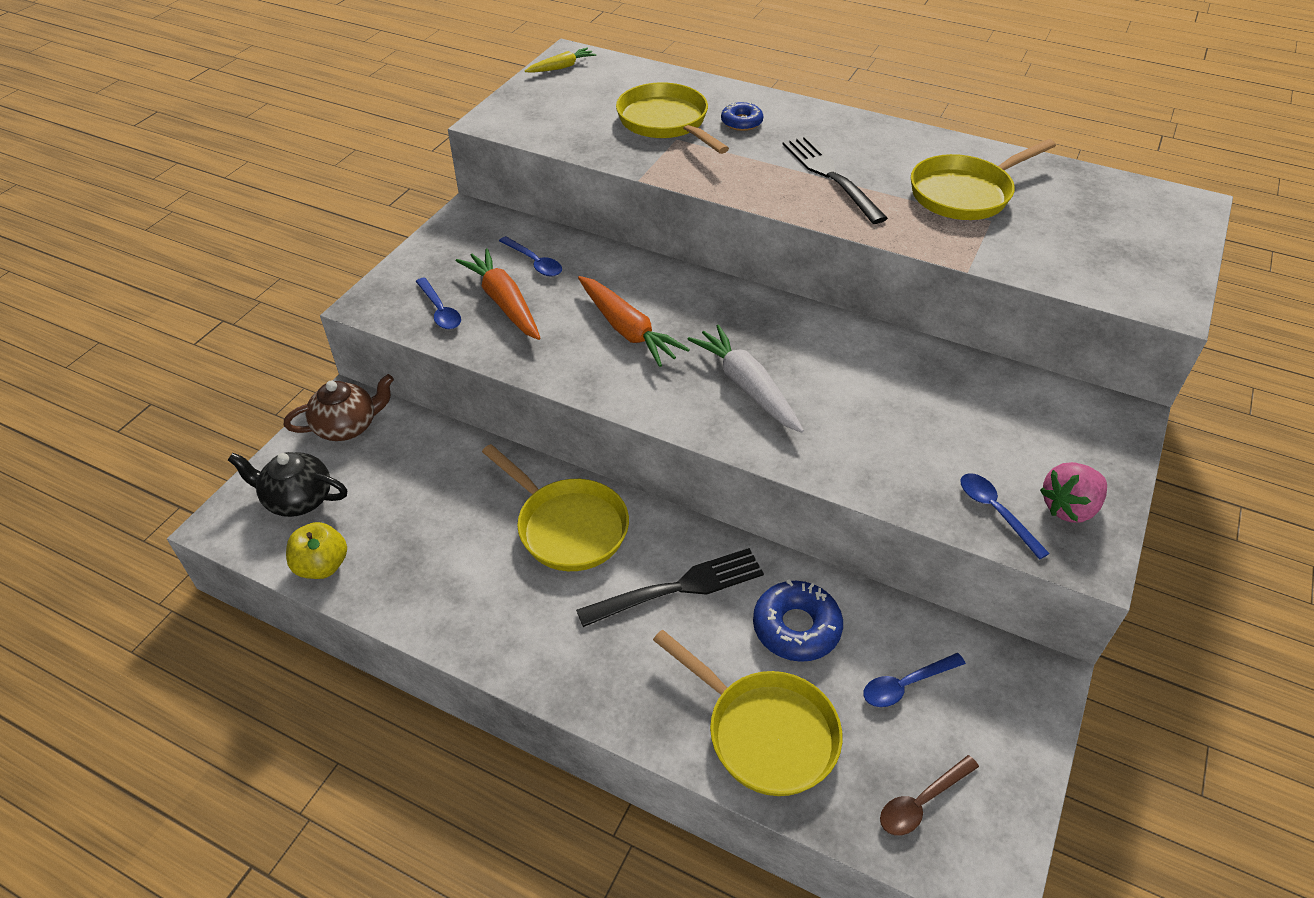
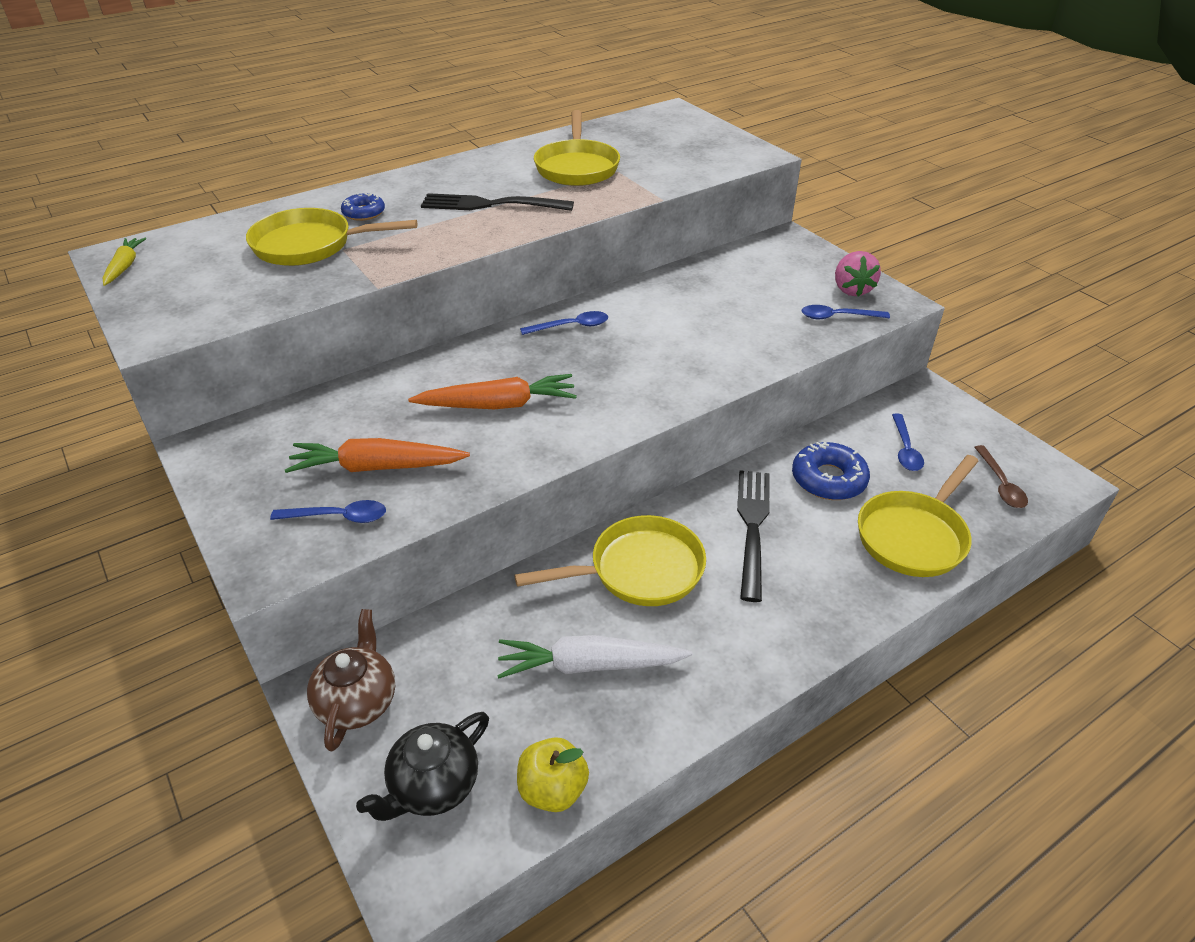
camera: 60 degrees left, 5 degrees down
(534, 262) = (339, 427): blue spoon -> blue spoon (571, 326)
(746, 386) = (629, 369): white carrot -> white carrot (589, 665)
(764, 732) = (914, 536): yellow pan -> yellow pan turned 150 degrees clockwise

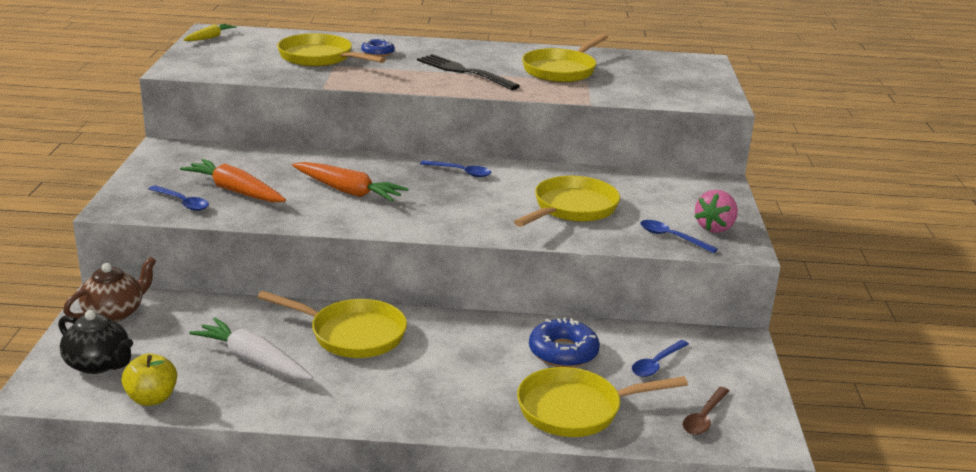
camera: 35 degrees right, 15 degrees down
(433, 786) = (98, 364): black teapot -> black teapot turned 135 degrees counterclockwise
(723, 323) = (572, 209): none -> yellow pan
(753, 528) = (462, 350): black fork -> none

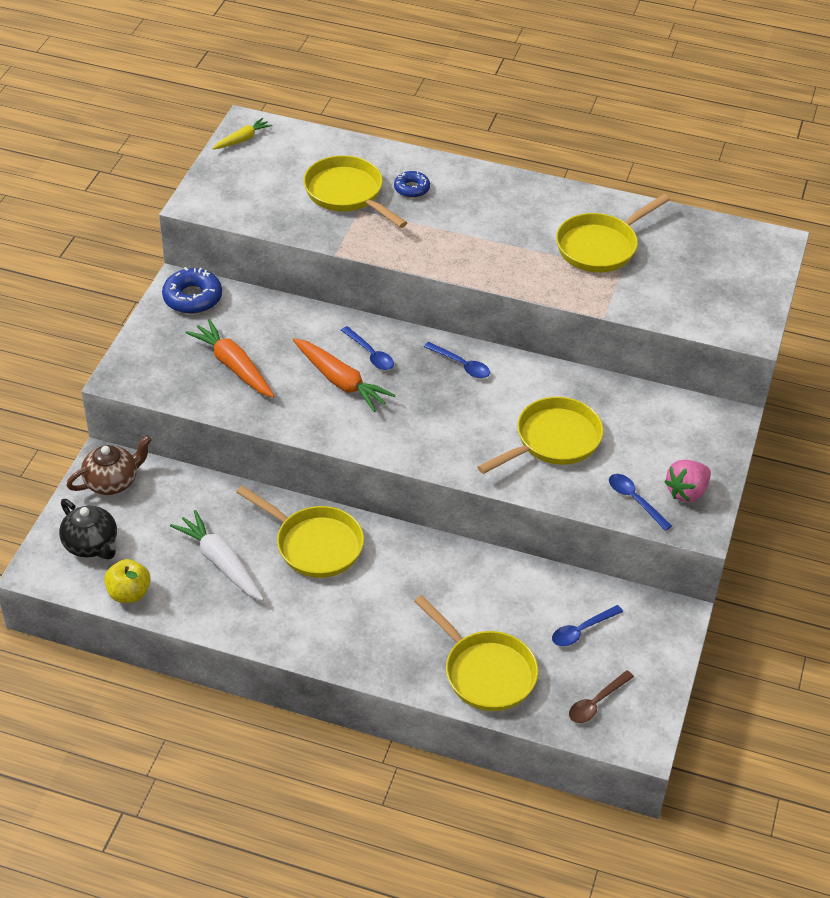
camera: 15 degrees right, 20 degrees up
(182, 203) = (182, 378): blue spoon -> blue spoon (370, 354)
(464, 72) = (493, 238): black fork -> none
(563, 352) = (500, 600): blue donut -> blue donut (192, 298)
(576, 409) = (485, 672): yellow pan -> yellow pan turned 135 degrees counterclockwise

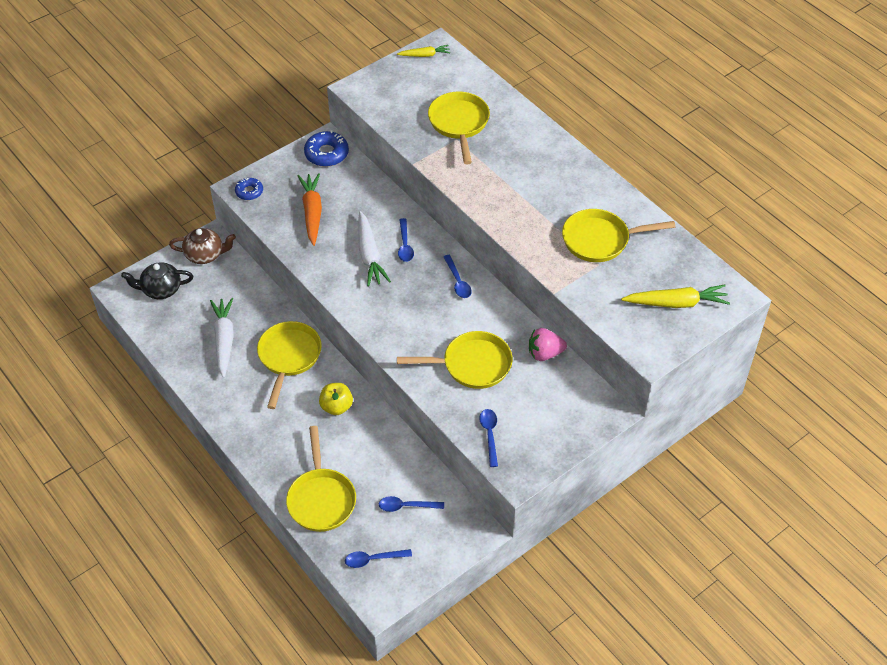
camera: 35 degrees right, 5 degrees up
(91, 544) = (161, 289): black teapot -> black teapot turned 90 degrees clockwise
(129, 593) = (156, 332): yellow apple -> yellow apple (336, 407)
(314, 544) = (289, 357): yellow pan -> yellow pan turned 150 degrees counterclockwise
(341, 381) = (369, 255): orange carrot -> white carrot
(411, 188) = (506, 139): blue donut -> blue donut (249, 192)
(596, 702) = (373, 559): brown spoon -> blue spoon
(686, 492) = (531, 448): pink strawberry -> pink strawberry (545, 353)
(728, 273) = (676, 303): none -> yellow carrot

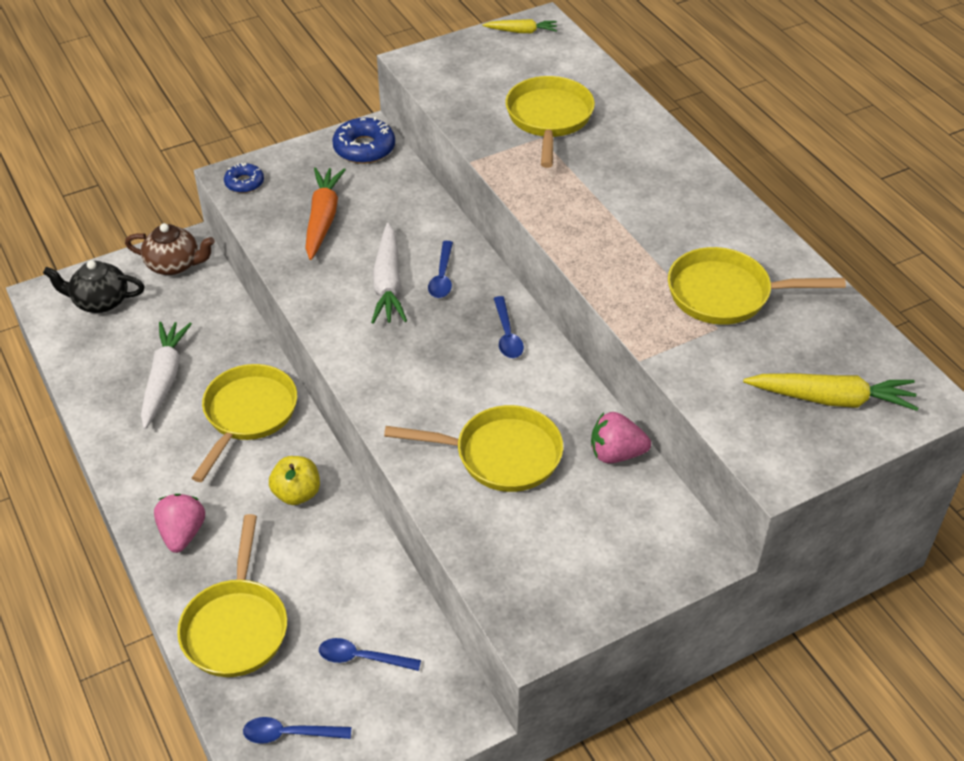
camera: 10 degrees right, 5 degrees down
(268, 444) = (182, 533): none -> pink strawberry
(489, 435) = (504, 564): blue spoon -> none

